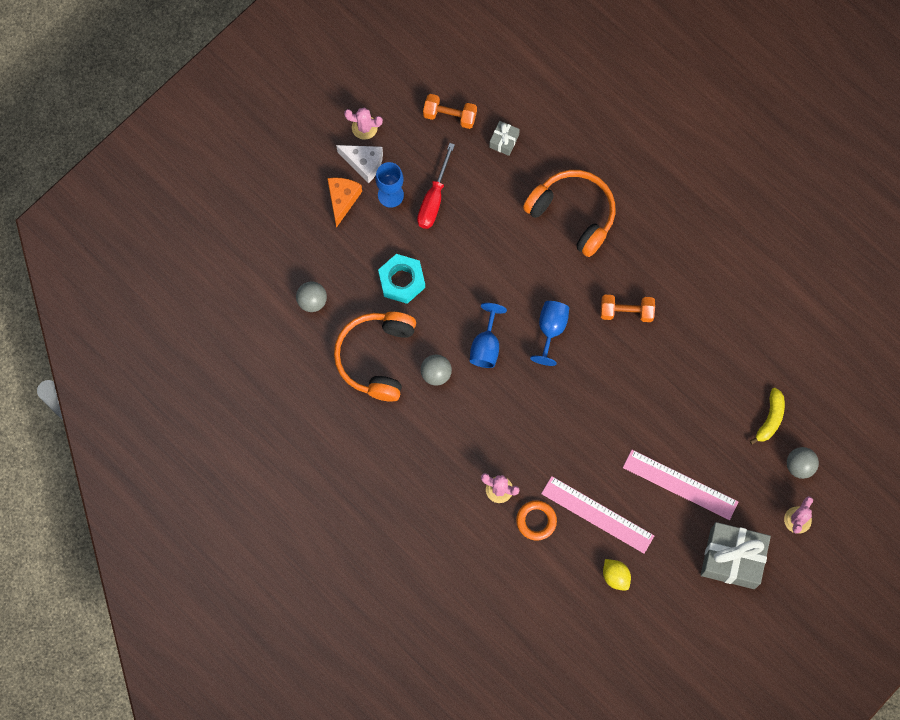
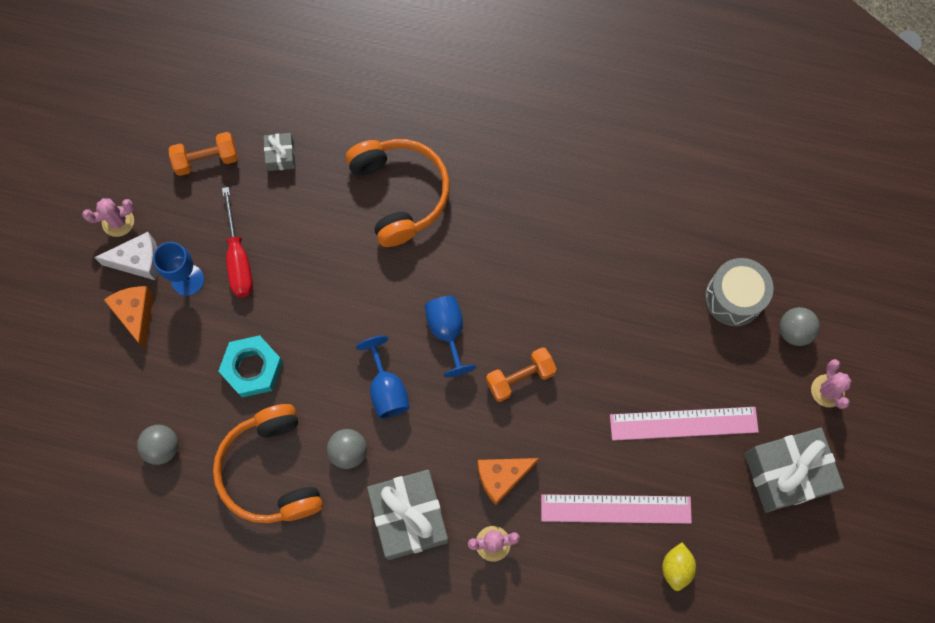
camera: 30 degrees left, 0 degrees up
(452, 440) = (409, 517): none -> grey gift
(531, 449) = (502, 477): none -> orange cheese
(536, 521) = (554, 555): orange ring -> none
(573, 214) = (400, 194): orange headphones -> orange headphones turned 60 degrees clockwise
(615, 576) = (676, 568): yellow lemon -> yellow lemon turned 75 degrees clockwise
(626, 312) = (516, 267): orange dumbbell -> orange dumbbell (520, 378)
(770, 419) = (734, 298): yellow banana -> grey drum

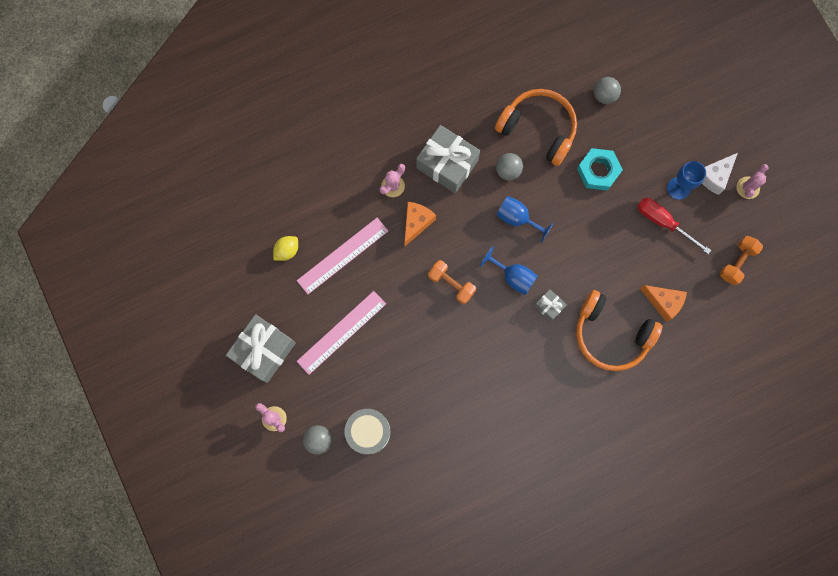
camera: 140 degrees right, 5 degrees up
(136, 314) = (686, 148): orange cheese -> orange cheese (663, 302)
(281, 155) = (698, 300): grey gift -> grey gift (549, 306)
(520, 378) = (451, 284): orange dumbbell -> orange dumbbell turned 75 degrees counterclockwise
(676, 568) = (287, 251): yellow lemon -> yellow lemon turned 75 degrees clockwise

